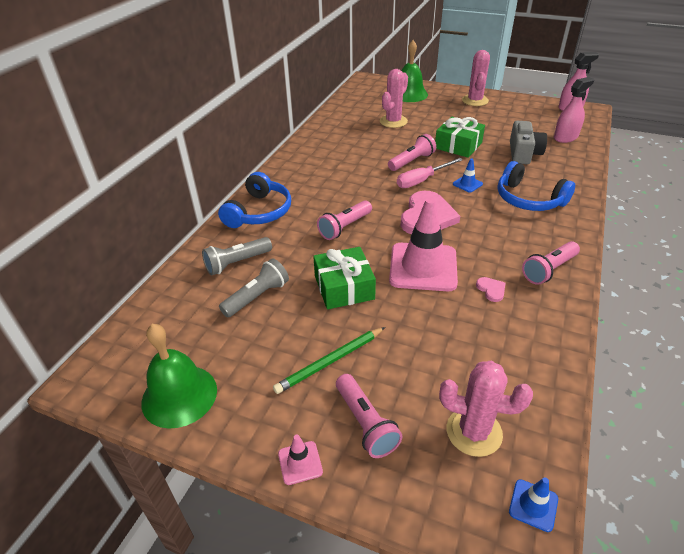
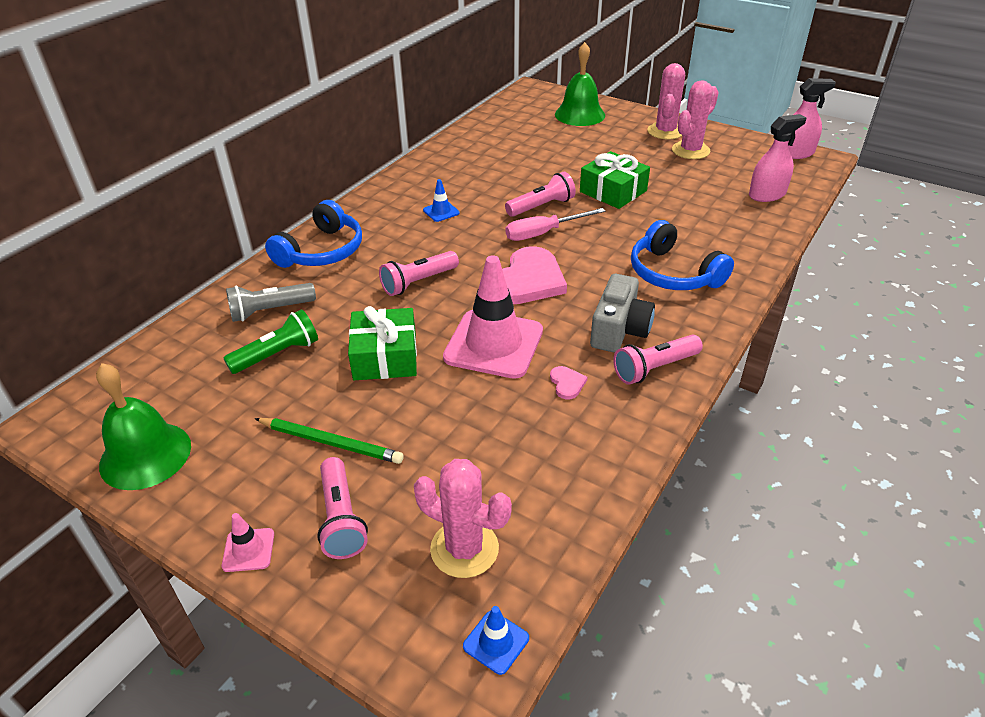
camera: 10 degrees right, 0 degrees up
(257, 296) = (277, 354): grey flashlight -> green flashlight
(330, 362) = (331, 442): green pencil -> green pencil turned 135 degrees counterclockwise
(393, 121) = (541, 150): pink cactus -> pink cactus (690, 150)
(467, 184) = (601, 244): blue traffic cone -> blue traffic cone (441, 211)
(523, 153) = (696, 211): grey camera -> grey camera (619, 329)

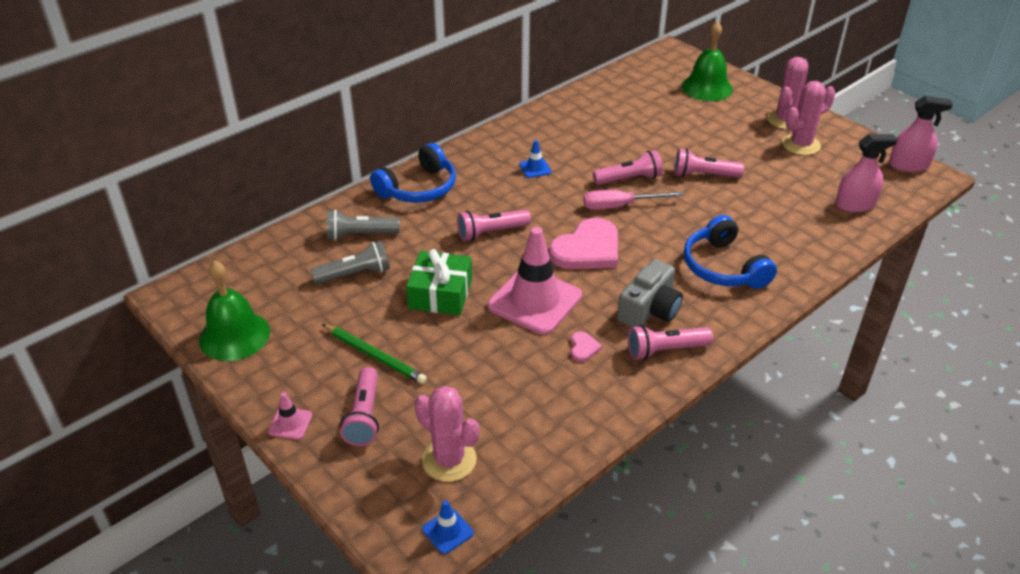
camera: 15 degrees right, 0 degrees up
(277, 354) = (355, 274): green flashlight -> grey flashlight
(613, 191) = (703, 175): green gift -> pink flashlight

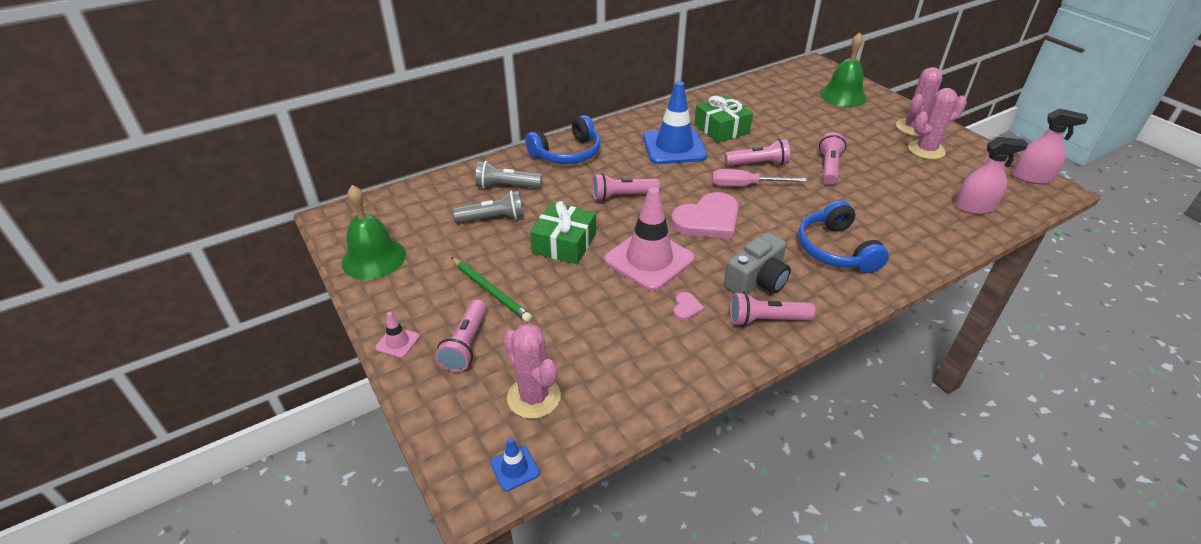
camera: 10 degrees right, 0 degrees up
(535, 168) = (674, 147): blue traffic cone -> blue traffic cone, size x2.34
(582, 141) = (721, 128): none -> green gift
(703, 175) = (829, 167): pink flashlight -> pink flashlight turned 90 degrees clockwise

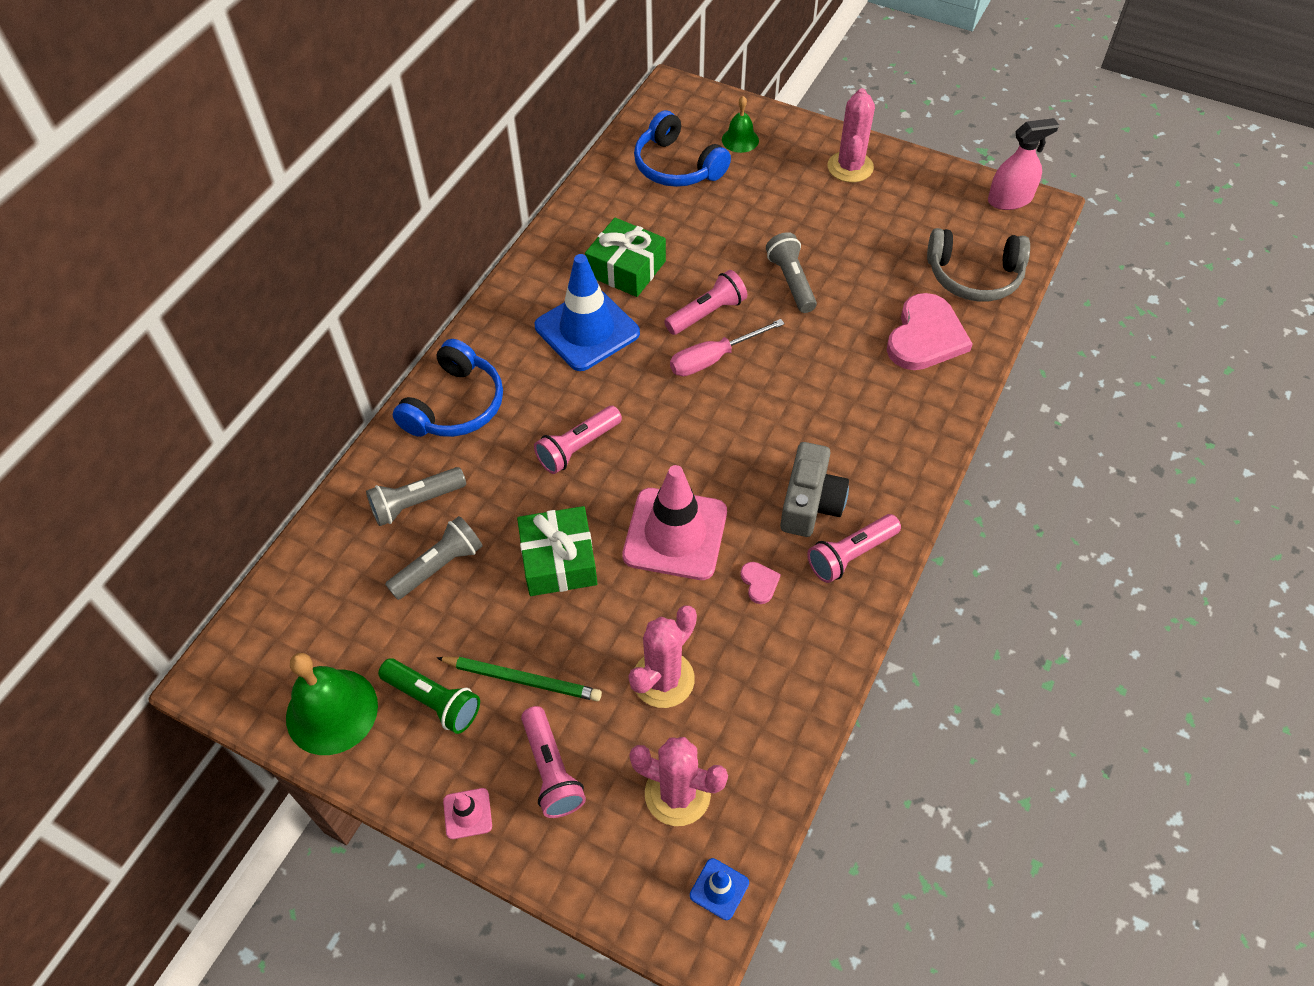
camera: 30 degrees left, 15 degrees up
(431, 278) = (434, 700): none -> green flashlight
(708, 219) = (703, 436): pink heart -> pink heart (925, 336)
(829, 167) = (791, 281): pink flashlight -> grey flashlight
(836, 249) = (866, 414): blue headphones -> blue headphones (677, 166)
(843, 95) = (740, 140): green bell -> green bell, size x0.57
(926, 150) = (882, 202): pink cactus -> pink cactus (663, 679)
(974, 207) = (974, 276): pink spray bottle -> grey headphones

